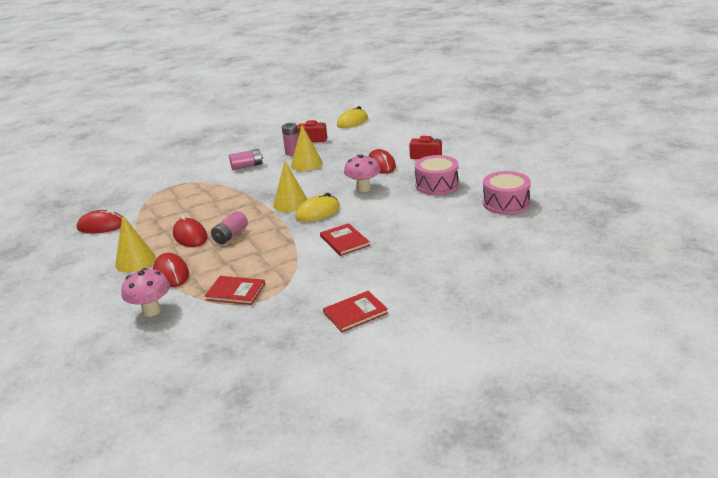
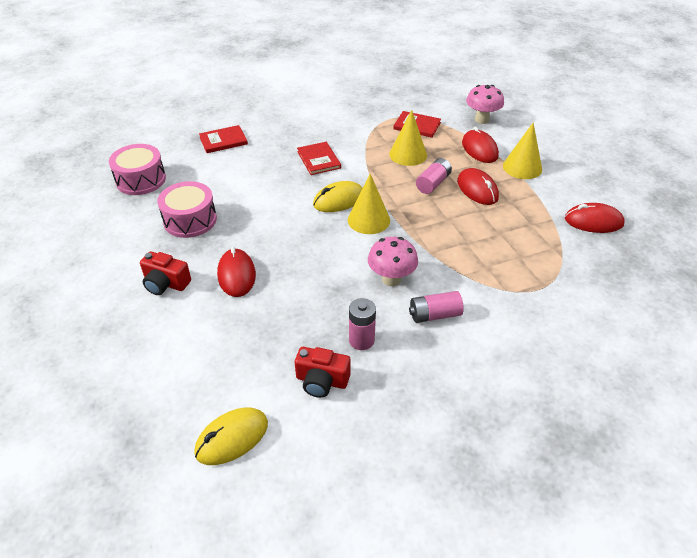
camera: 175 degrees left, 15 degrees up
(306, 164) = (341, 301): yellow cone -> yellow cone (408, 154)
(355, 313) = (326, 100): red book -> red book (223, 141)
(363, 189) = (277, 230): pink mushroom -> pink mushroom (391, 279)

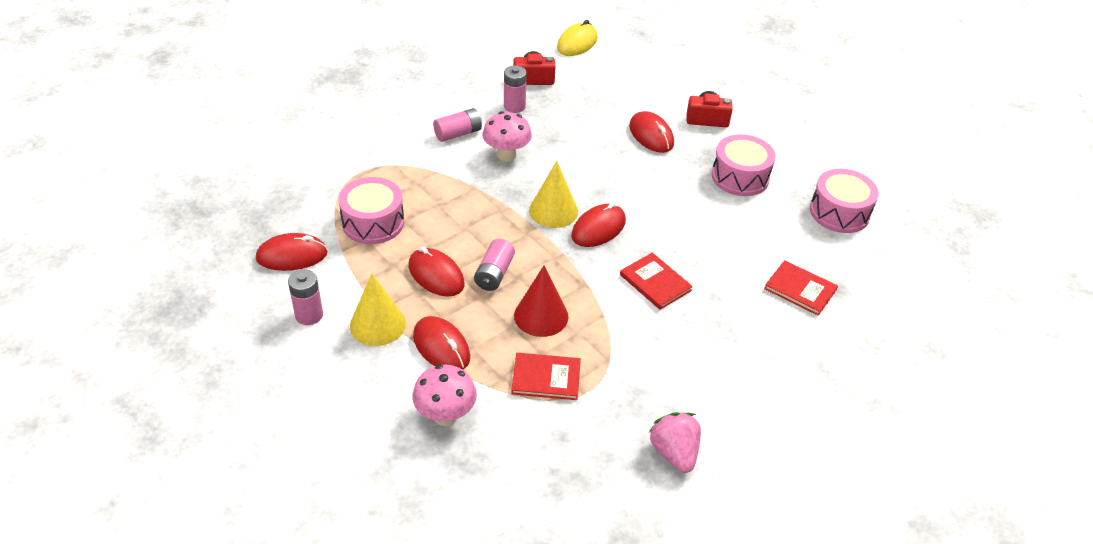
camera: 160 degrees right, 0 degrees up
(223, 141) = (800, 289): red book -> red book turned 75 degrees clockwise
(339, 200) = (598, 229): yellow mouse -> red mouse
(360, 89) = (674, 453): none -> pink strawberry
(408, 154) = (541, 316): yellow cone -> red cone
(527, 236) = (373, 222): none -> pink drum
(572, 180) = (309, 315): none -> pink battery

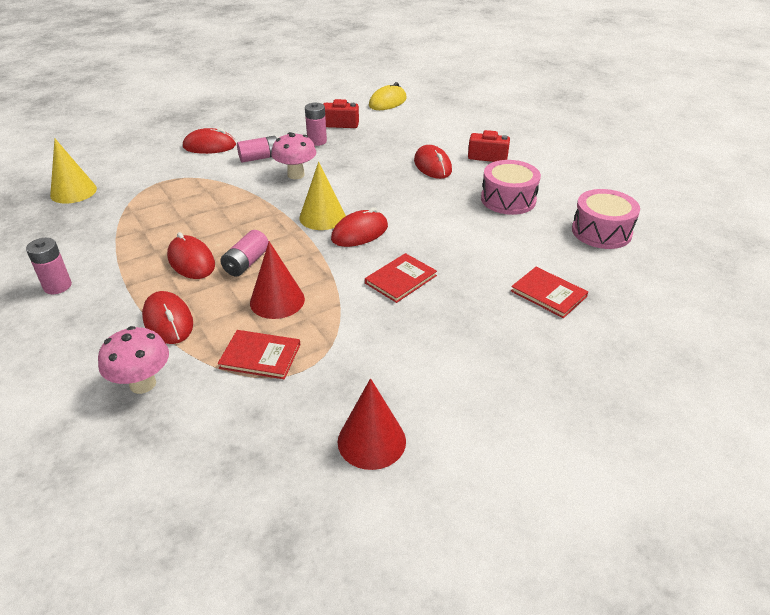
camera: 10 degrees right, 5 degrees down
(292, 256) = (69, 239): red mouse -> red mouse (209, 146)
(373, 222) = (154, 217): pink drum -> none
(377, 324) = (117, 298): yellow cone -> yellow cone (73, 192)
(655, 283) = (400, 279): red book -> red book turned 75 degrees clockwise
(674, 453) = (371, 441): pink strawberry -> red cone

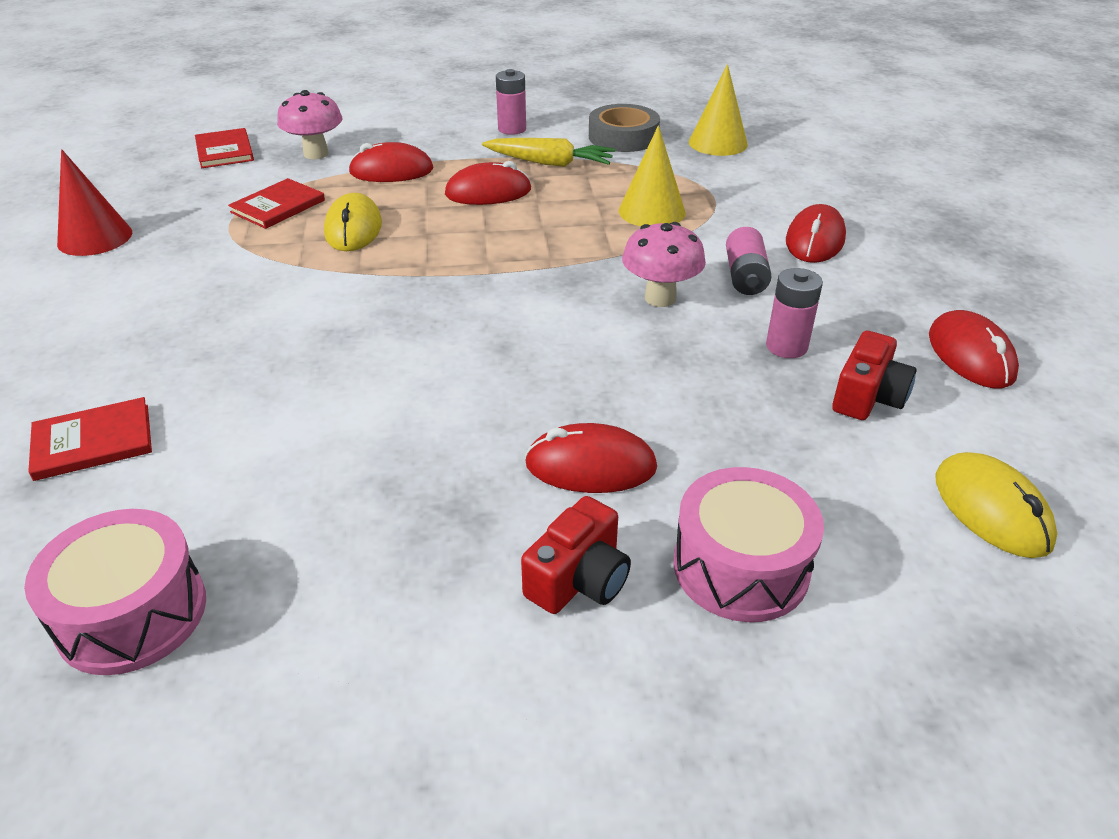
camera: 115 degrees right, 0 degrees up
(68, 230) = (623, 137): none -> grey tape
(129, 249) = (549, 163): none -> yellow carrot
(246, 263) = (449, 222): pink battery -> none
(277, 300) = (353, 229): red cone -> yellow mouse
(322, 217) = (506, 294): yellow cone -> yellow cone (652, 211)
(359, 233) = (433, 315): red mouse -> red mouse (970, 355)
(400, 279) = (290, 319): red book -> red book (225, 151)
(508, 199) = (373, 523): pink drum -> pink drum (740, 567)

